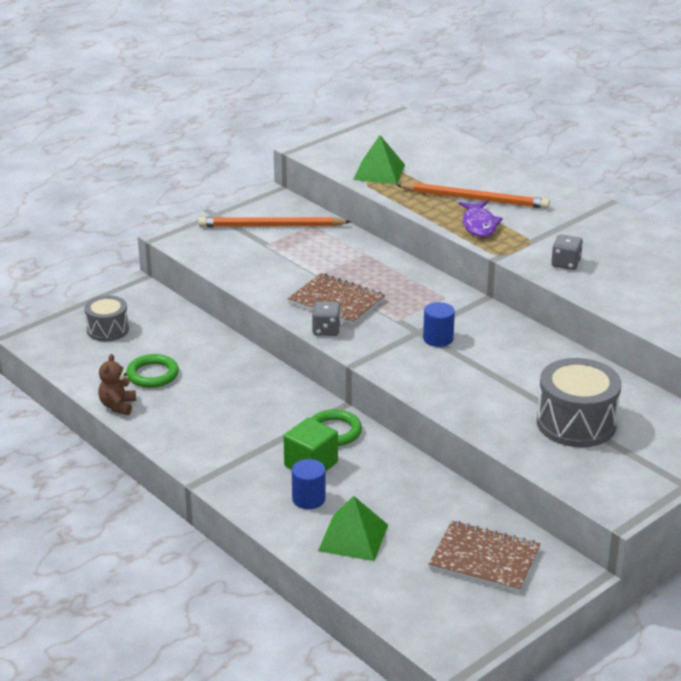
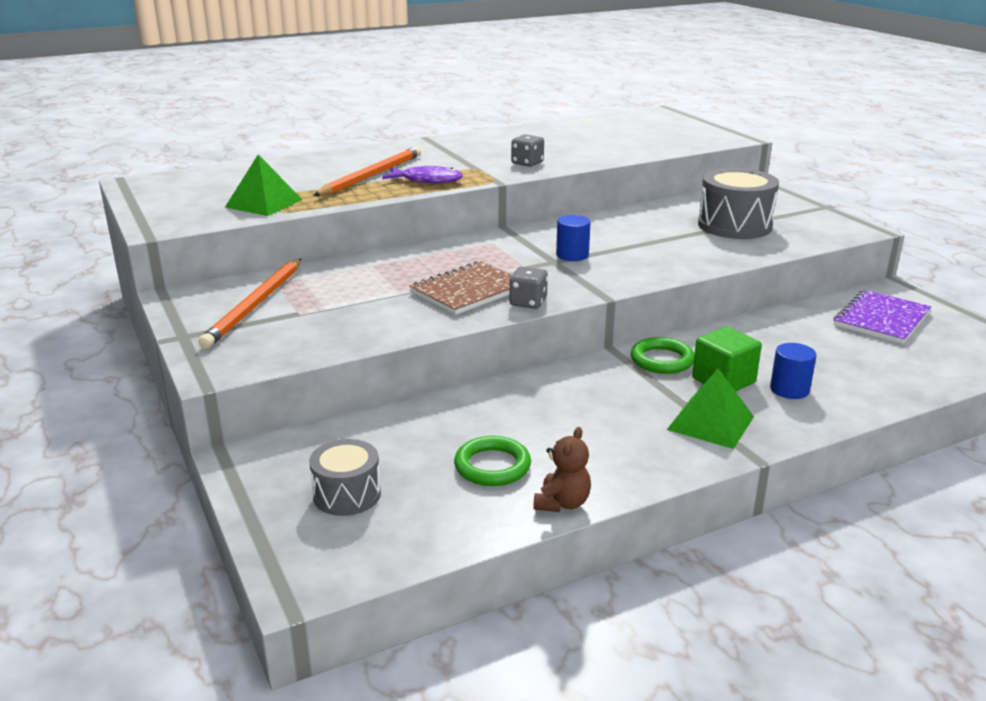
camera: 75 degrees left, 5 degrees down
(118, 406) = (562, 503): brown teddy bear -> brown teddy bear turned 90 degrees counterclockwise
(353, 537) = (857, 374): green pyramid -> green pyramid (710, 423)
(484, 559) = (881, 319): brown notebook -> purple notebook

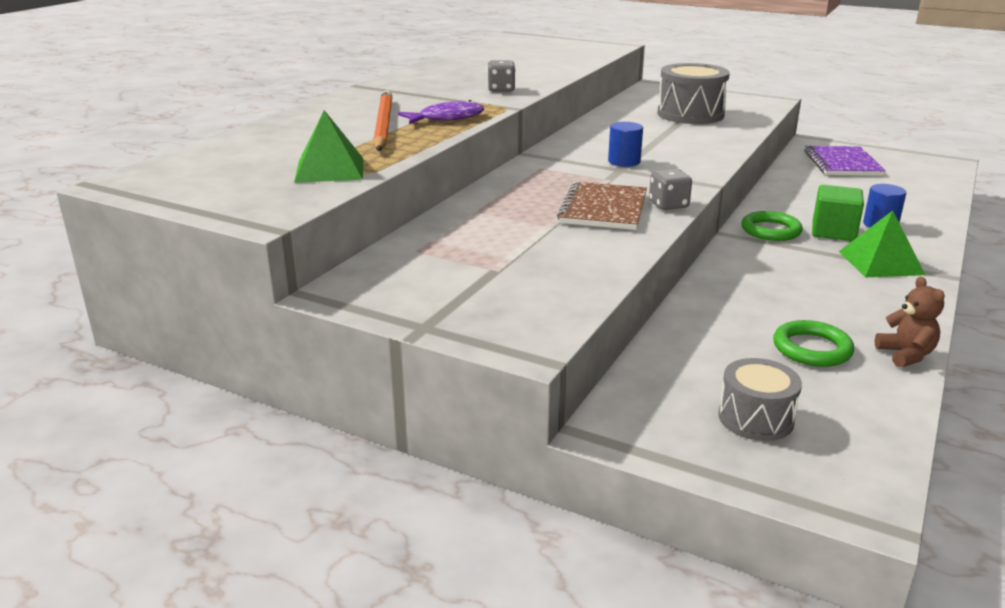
camera: 35 degrees left, 0 degrees up
(255, 305) = (438, 276): orange pencil -> none

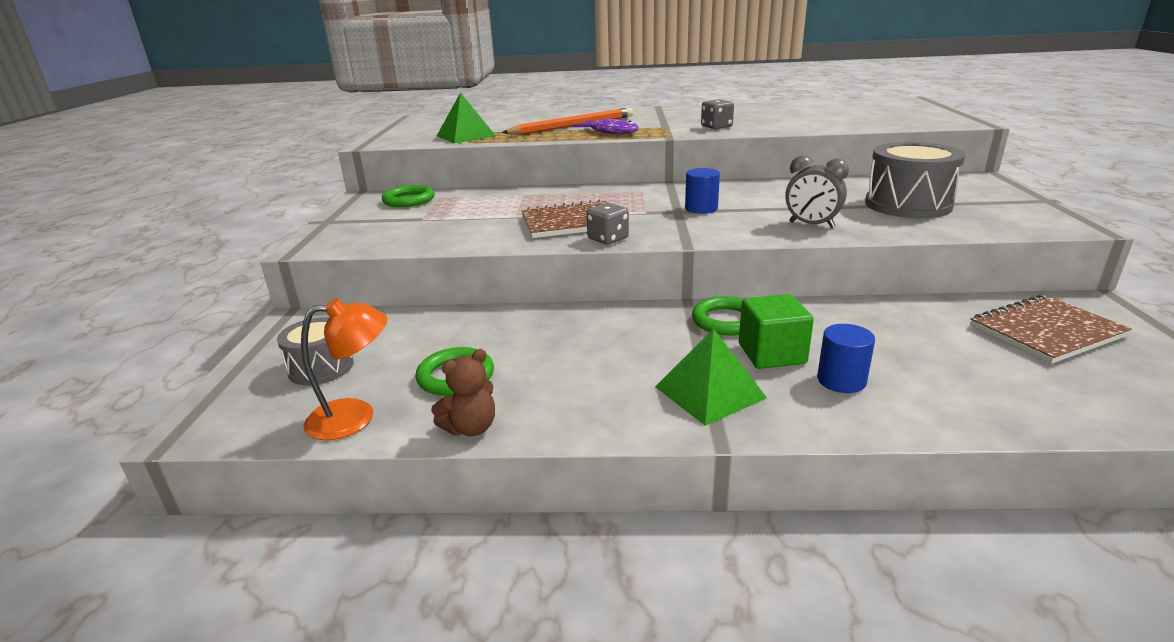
camera: 65 degrees right, 0 degrees up
(402, 268) = (409, 200): none -> green ring
(705, 144) = (811, 225): none -> grey clock
(842, 163) = (1046, 331): purple notebook -> brown notebook
(870, 406) = (355, 417): none -> orange lamp

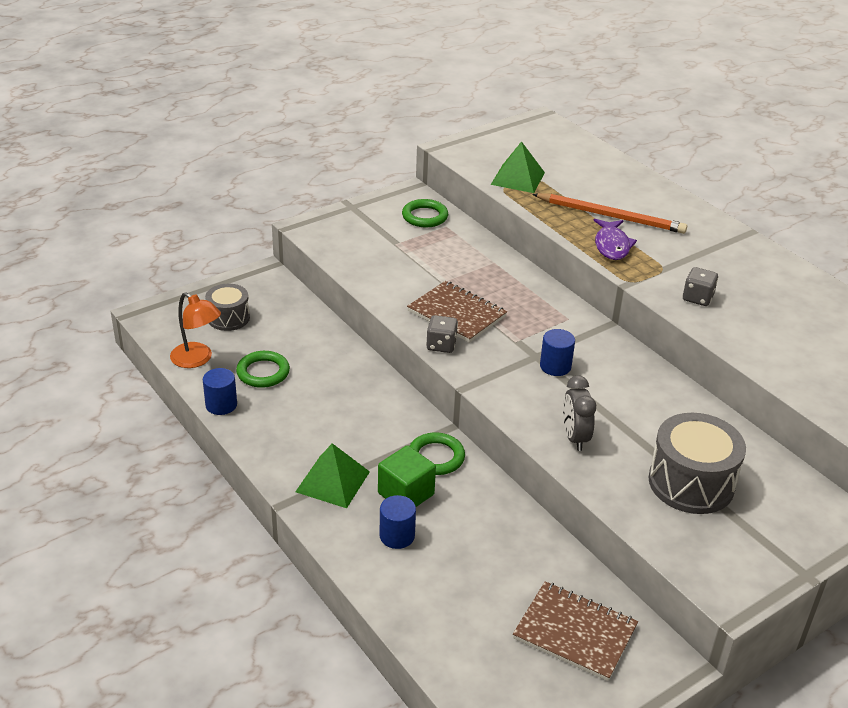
camera: 50 degrees right, 10 degrees up
(471, 428) = (221, 405): brown teddy bear -> blue cylinder

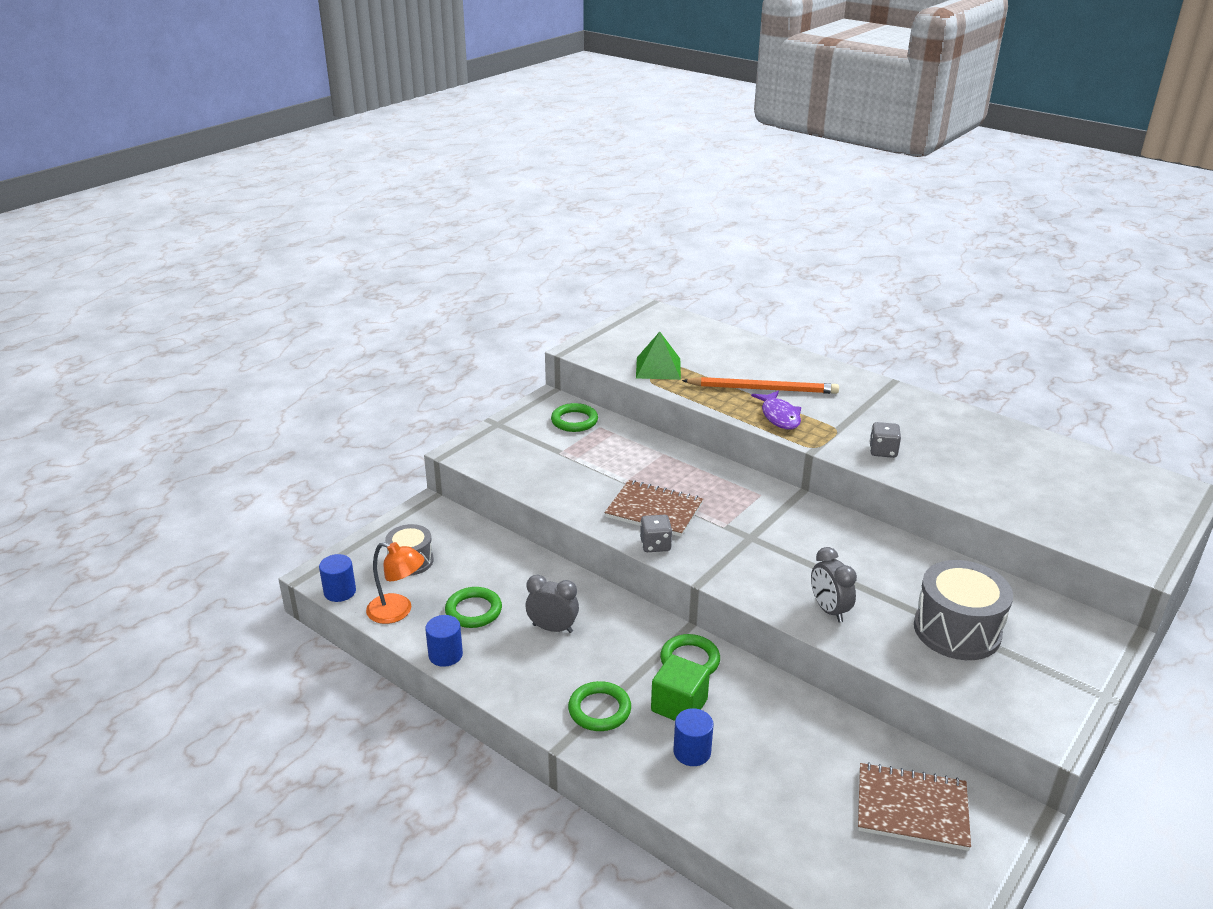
camera: 15 degrees left, 5 degrees down
(325, 402) = (552, 628): none -> grey clock
(332, 481) = (599, 710): green pyramid -> green ring
(555, 366) = (773, 543): blue cylinder -> blue cylinder (340, 592)

